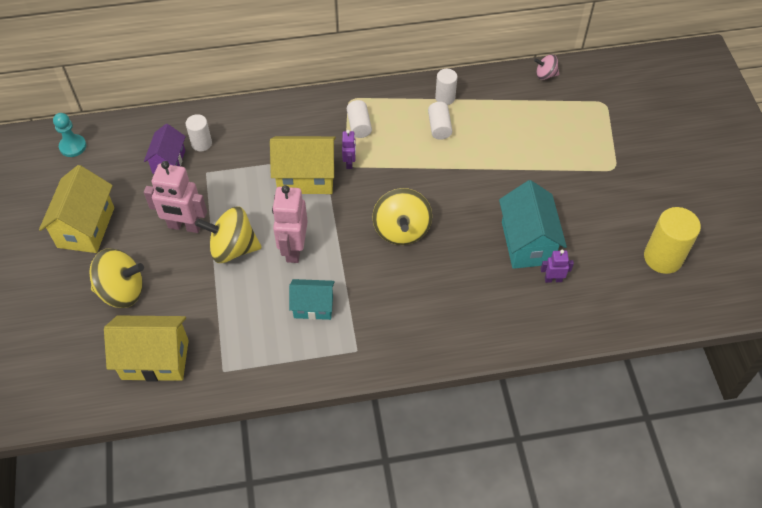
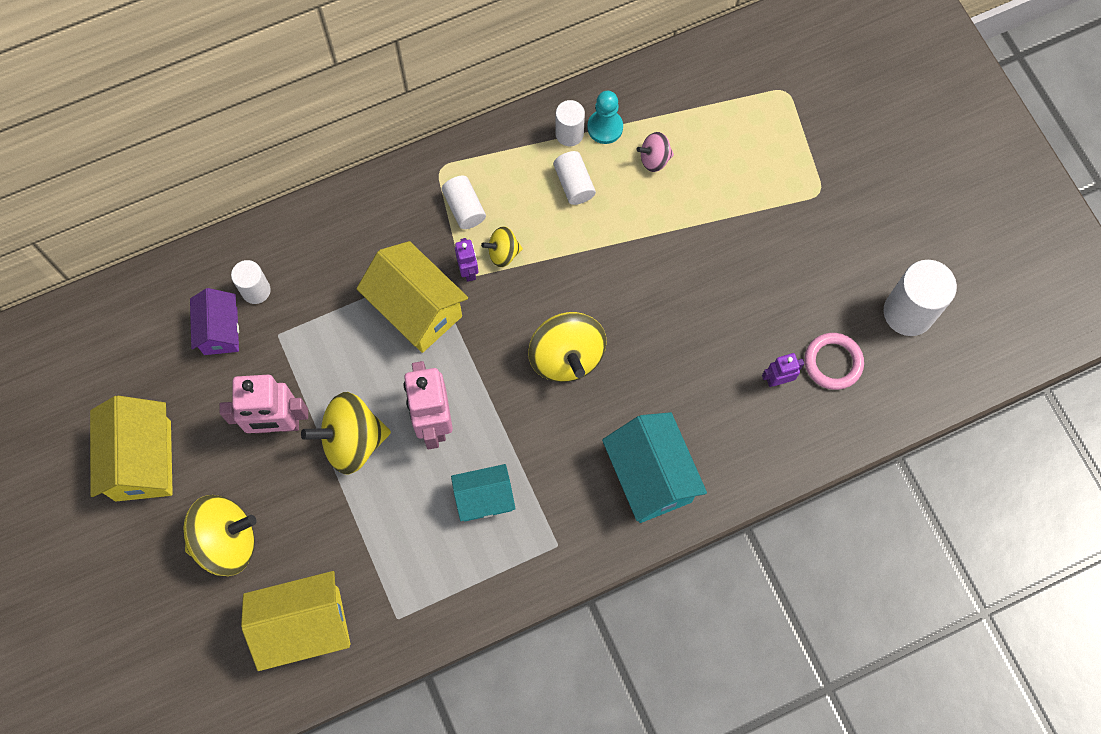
camera: 15 degrees left, 15 degrees up
(73, 146) = (76, 340): turquoise pawn -> turquoise pawn (605, 127)
(306, 178) = (416, 309): yellow house -> yellow house turned 60 degrees clockwise
(377, 157) = (503, 253): none -> yellow spinning top
(527, 242) = (733, 334): turquoise house -> turquoise house (650, 477)
(545, 75) = (696, 63): pink spinning top -> pink spinning top (654, 159)
(597, 277) = (833, 362): none -> pink ring
(663, 257) = (908, 312): yellow cylinder -> white cylinder

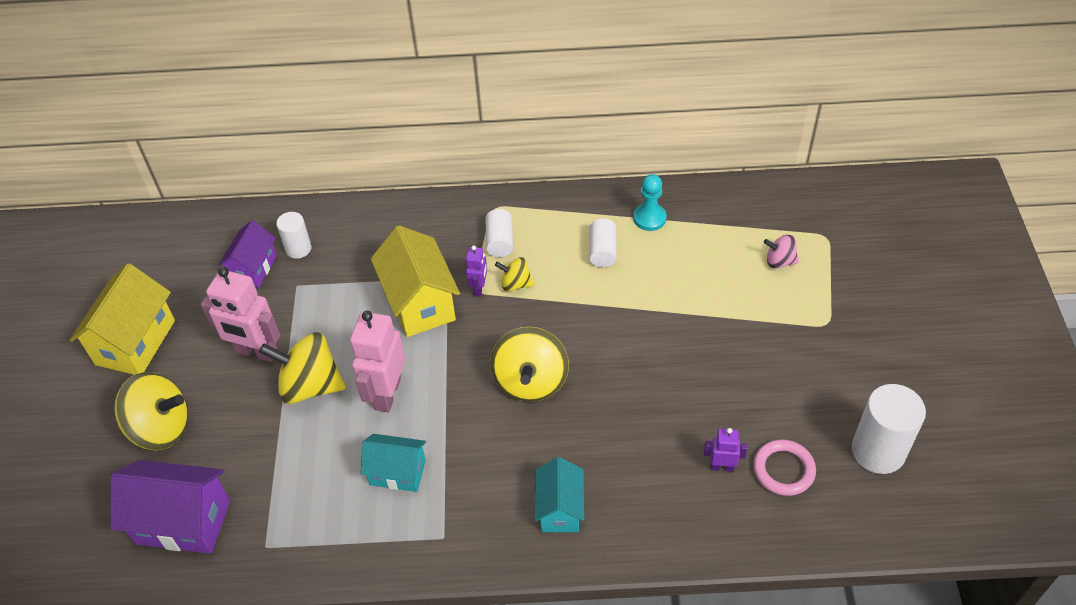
camera: 25 degrees right, 20 degrees down
(305, 626) = (183, 522): yellow house -> purple house
(569, 134) = (616, 214): white cylinder -> none
(650, 477) = (559, 509): turquoise house -> turquoise house, size x0.63
(654, 159) = (683, 253): pink spinning top -> pink spinning top (779, 261)

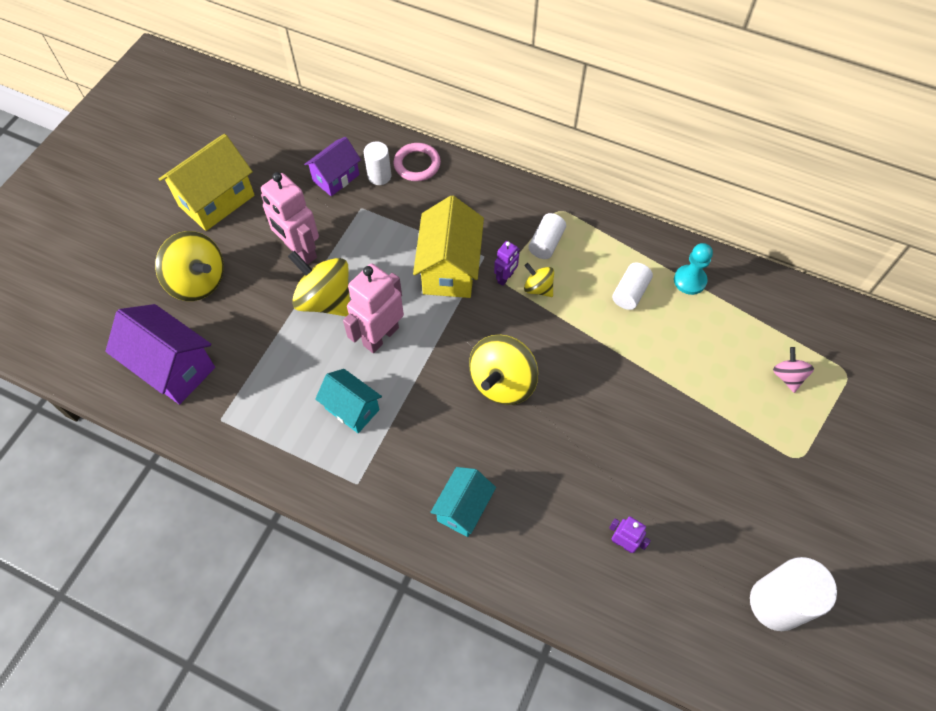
camera: 25 degrees right, 10 degrees up
(779, 261) = (787, 376): pink spinning top -> pink spinning top turned 45 degrees clockwise
(783, 470) = (677, 575): pink ring -> pink ring (417, 164)

